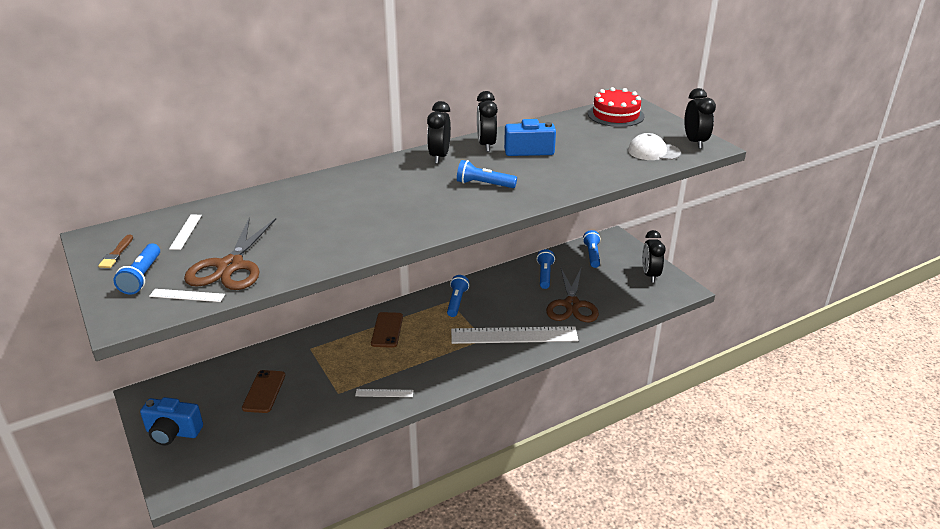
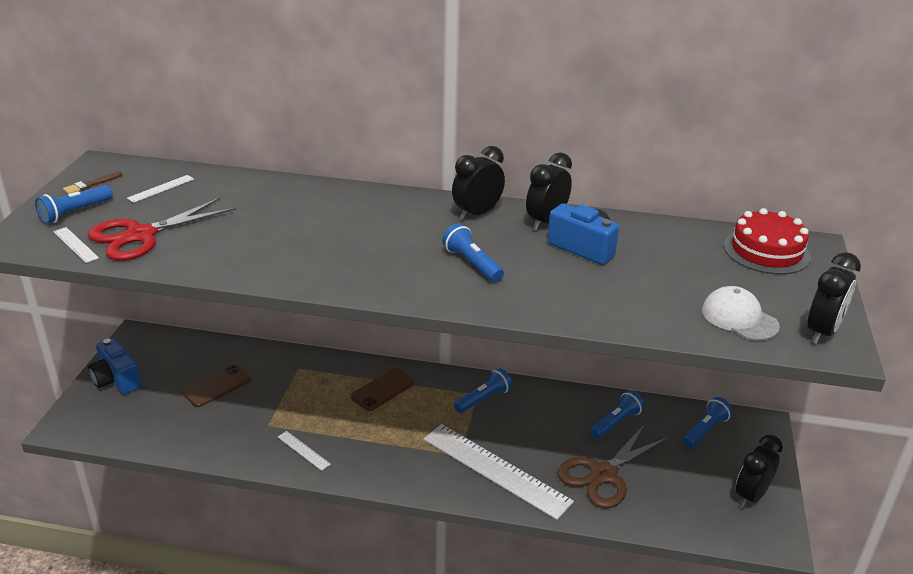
camera: 40 degrees right, 0 degrees up
(230, 266) = (141, 235): brown scissors -> red scissors

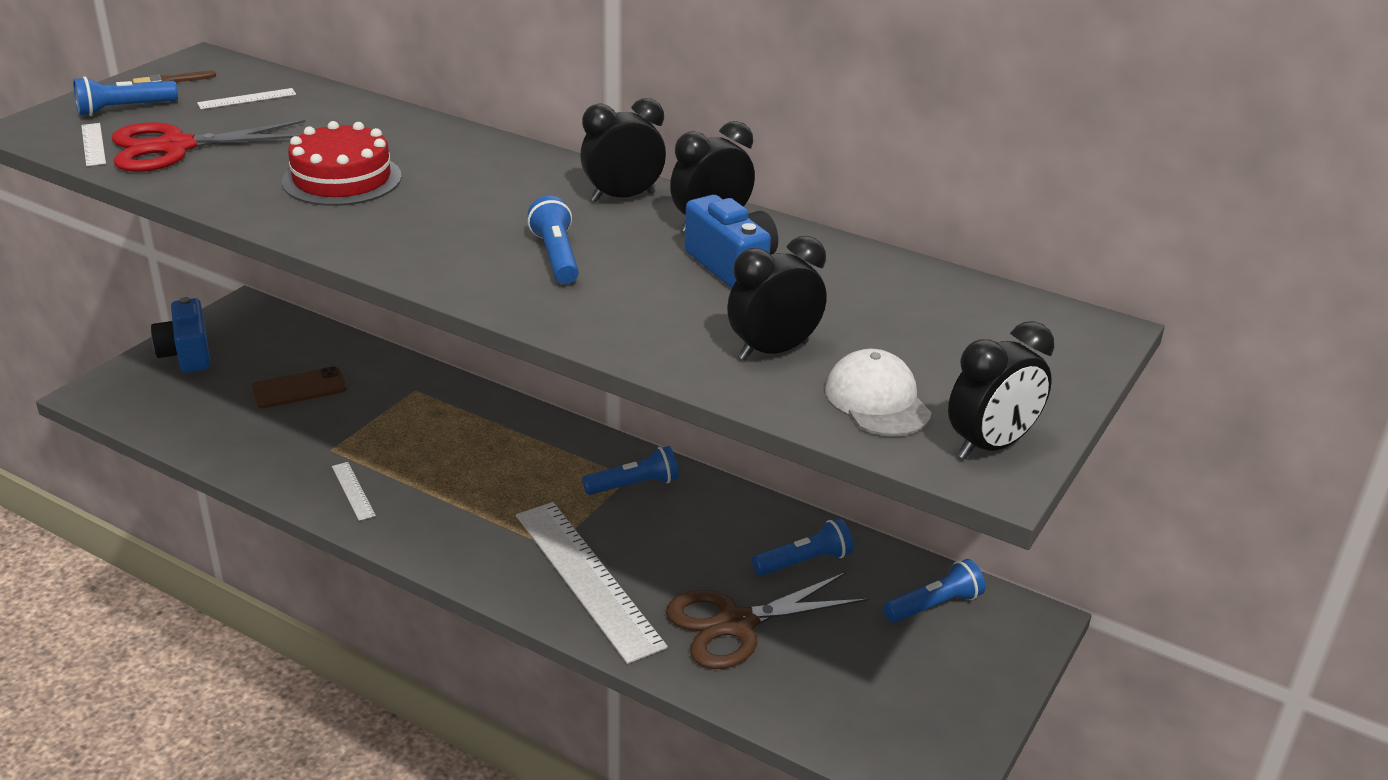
camera: 20 degrees right, 0 degrees up
(382, 390) = (505, 441): brown phone -> none
(751, 496) = (941, 711): black clock -> black clock (773, 351)
(766, 251) = (1011, 323): red cake -> red cake (342, 179)

